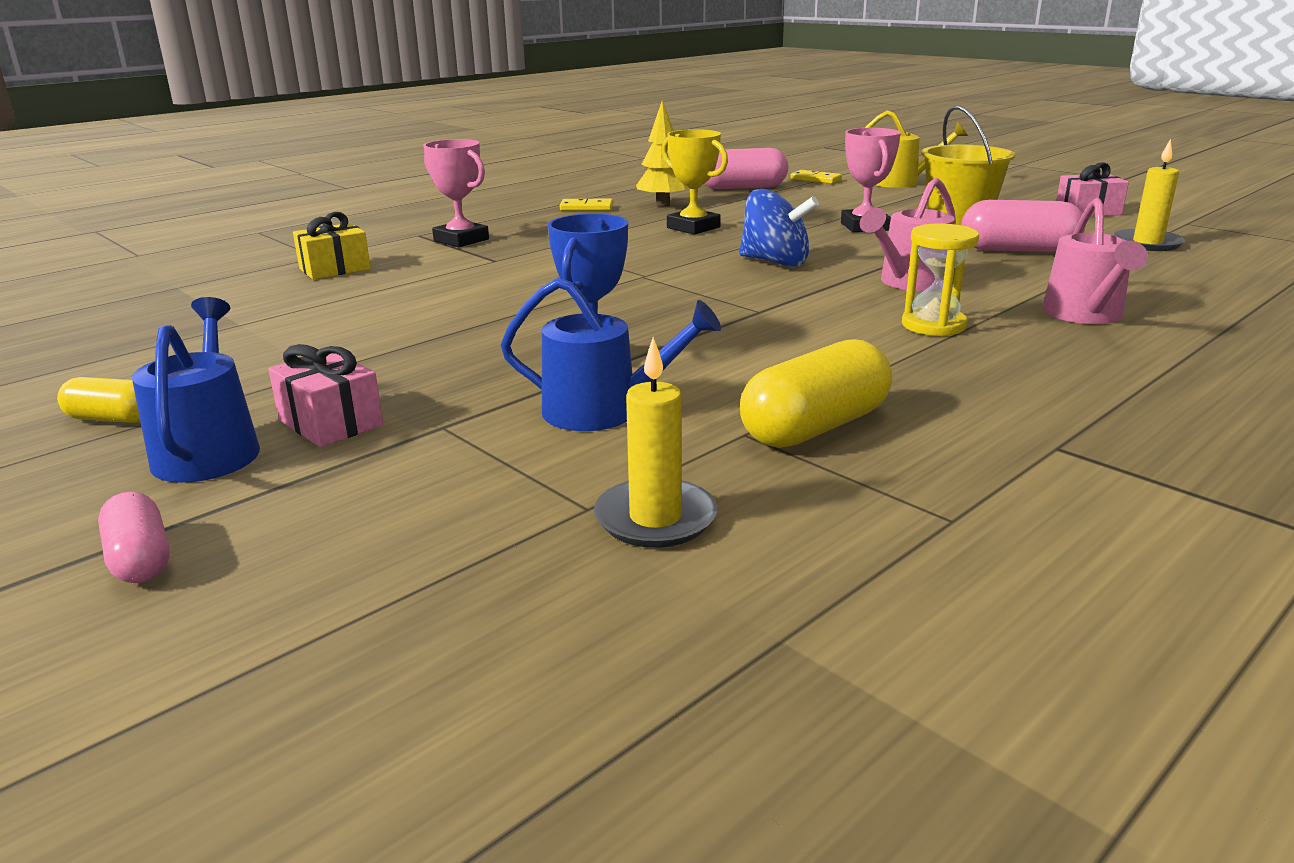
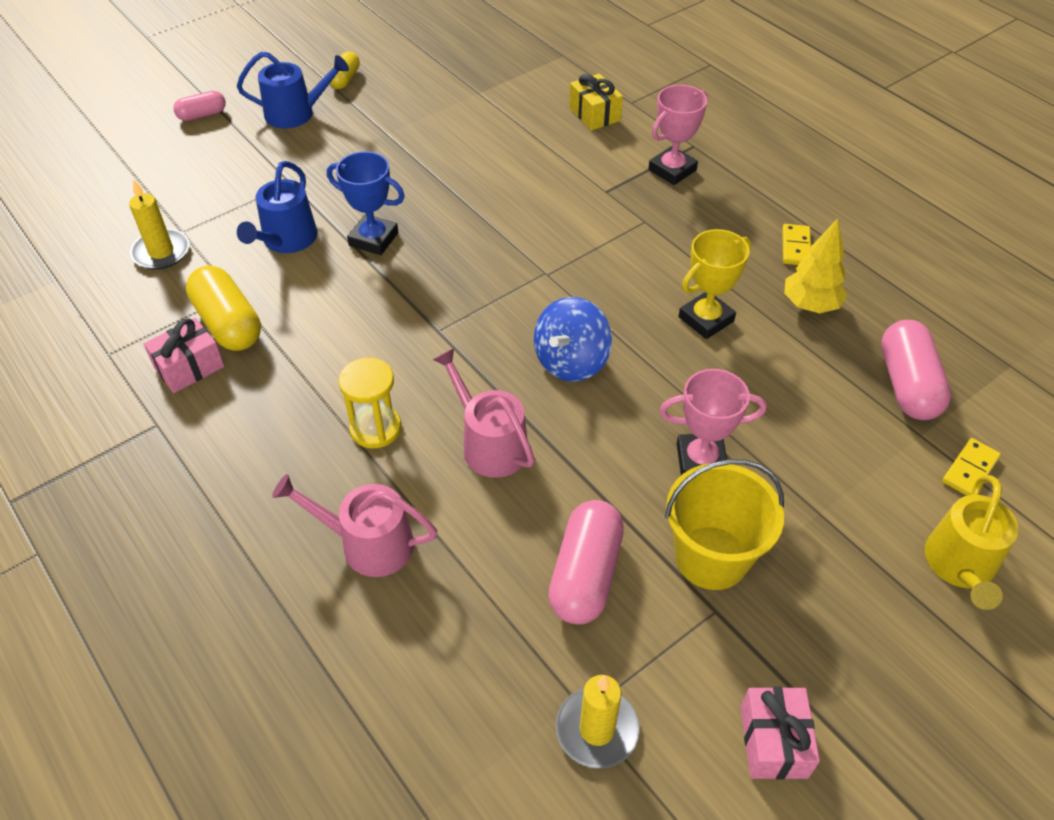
camera: 95 degrees right, 25 degrees up
(331, 423) = (312, 145): pink gift -> pink gift (189, 367)

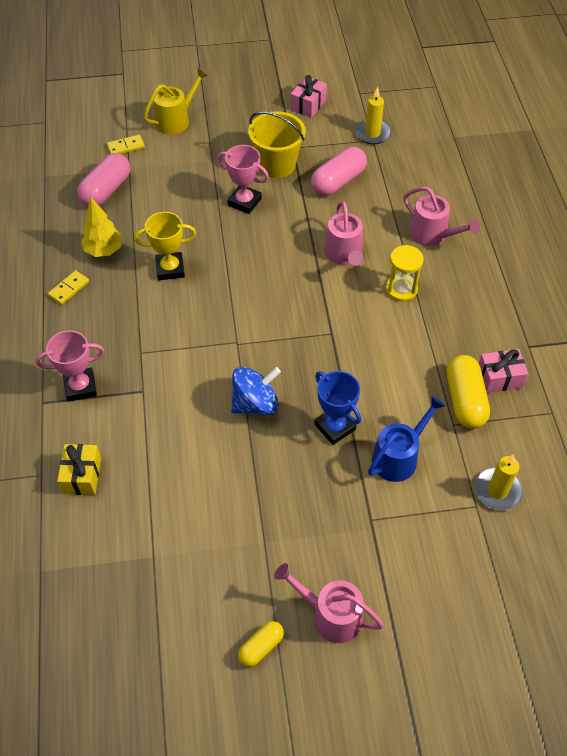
camera: 150 degrees left, 5 degrees up
(202, 115) = (420, 661): pink capsule -> none
(295, 113) = (331, 615): blue watering can -> pink watering can
(571, 361) = (267, 279): blue spinning top -> blue spinning top (255, 403)

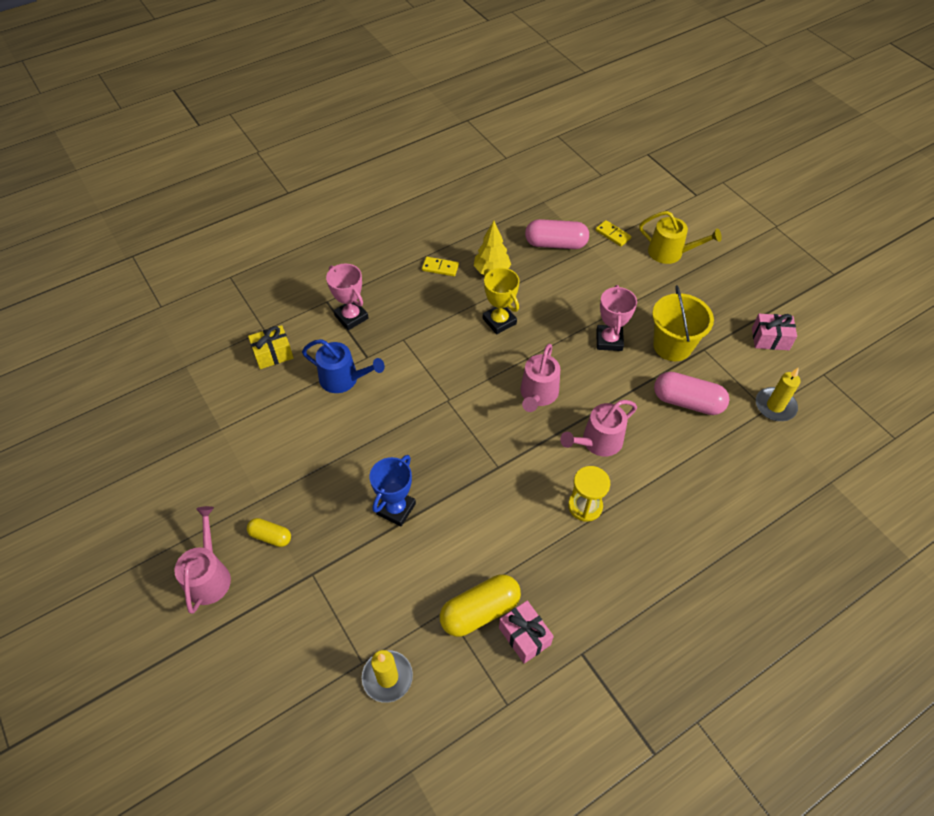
camera: 65 degrees right, 0 degrees up
(255, 403) = (392, 439): blue spinning top -> none
(261, 647) = (165, 535): yellow capsule -> yellow capsule (270, 536)
(398, 457) = (387, 573): blue watering can -> blue watering can (343, 379)
(432, 234) = (675, 509): pink watering can -> pink watering can (538, 394)

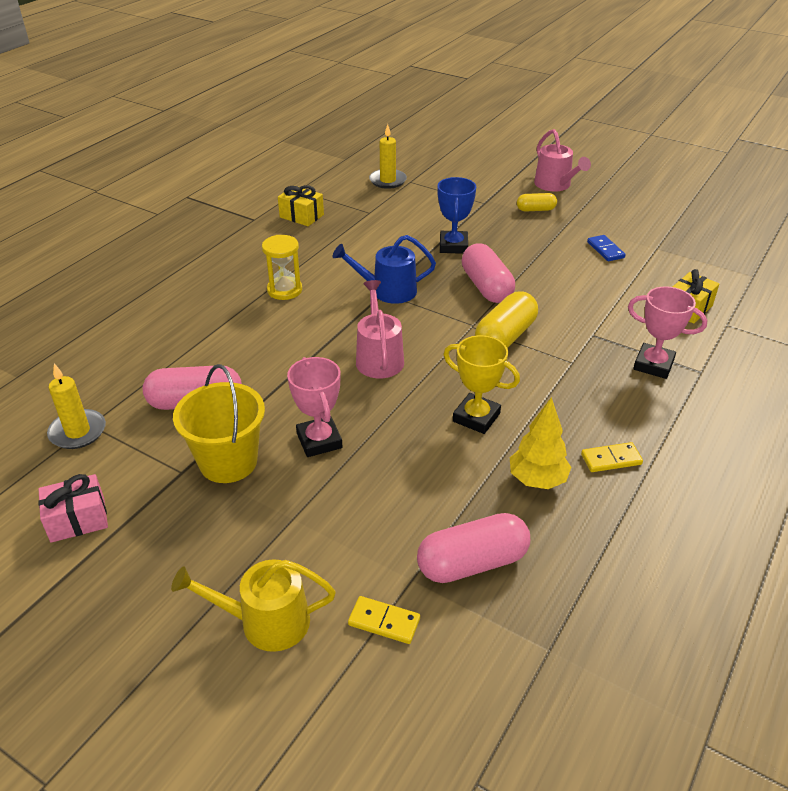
camera: 155 degrees right, 15 degrees down
(265, 445) = (605, 250): none -> blue domino
(343, 379) = (595, 310): blue watering can -> blue watering can (388, 291)
(406, 439) = (486, 287): none -> pink capsule
(480, 611) = (343, 218): yellow capsule -> yellow capsule (505, 336)
(524, 636) = (301, 216): pink gift -> yellow gift
(598, 441) = (291, 337): pink watering can -> none

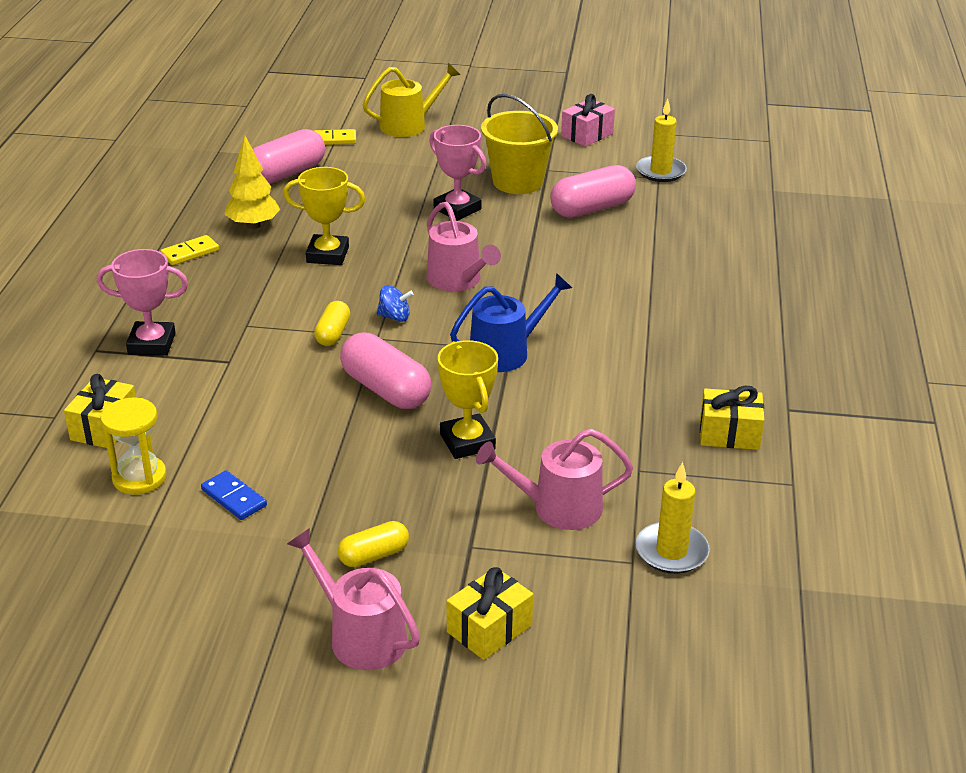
camera: 155 degrees right, 5 degrees down
(284, 290) = (628, 322): yellow hourglass -> yellow hourglass (139, 477)
(427, 207) = (558, 507): none -> pink watering can
(450, 338) = (394, 317): none -> blue spinning top
(453, 246) = (467, 442): blue trophy -> yellow trophy
(495, 175) = (489, 628): none -> yellow gift
(505, 336) = (333, 334): yellow capsule -> yellow capsule, size x0.57

